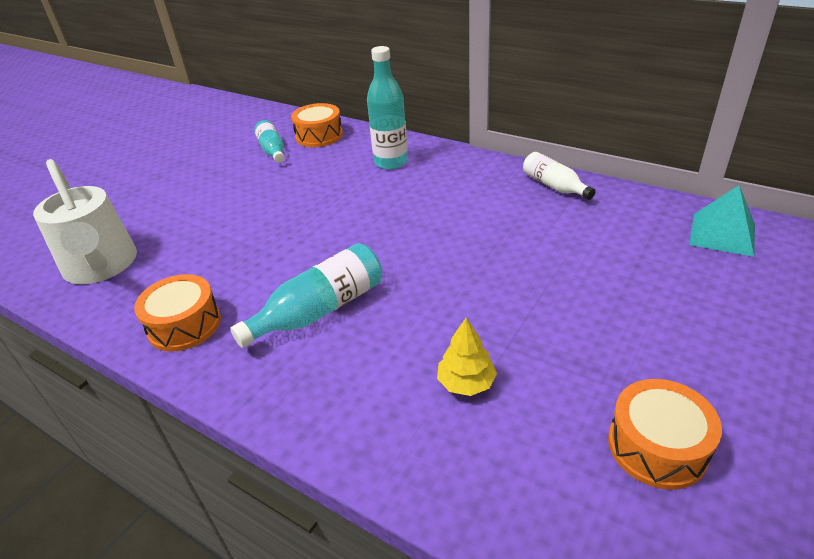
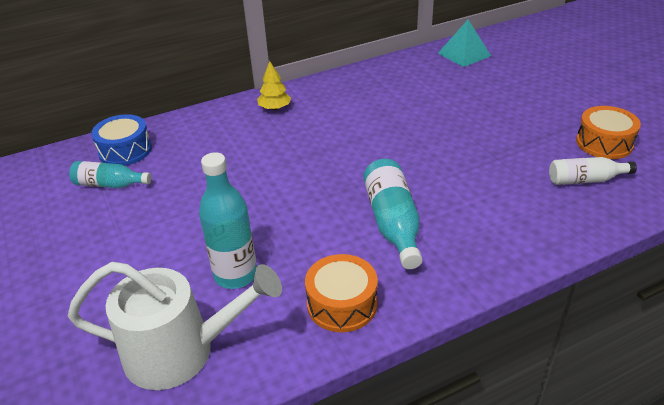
camera: 60 degrees left, 0 degrees up
(319, 136) = (125, 150): orange drum -> blue drum
(391, 162) = (230, 129): turquoise bottle -> turquoise bottle (235, 275)
(466, 382) = (518, 184): yellow tree -> yellow tree (275, 108)
(554, 186) = (355, 80): white bottle -> white bottle (585, 180)

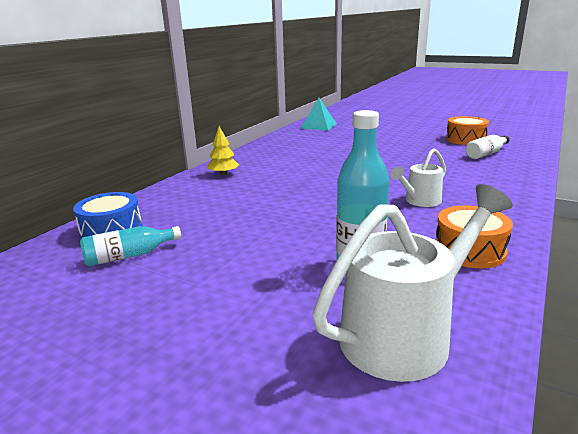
camera: 35 degrees left, 15 degrees down
(393, 223) = (420, 201): turquoise bottle -> white watering can

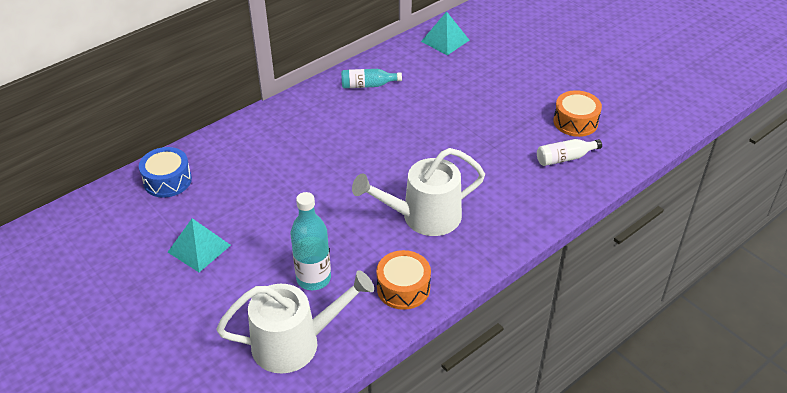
camera: 20 degrees right, 20 degrees up
(129, 255) = (170, 215): turquoise bottle -> turquoise bottle (368, 85)
(187, 274) = (199, 248): none -> turquoise pyramid
(223, 174) = (289, 119): yellow tree -> none
(420, 201) = (424, 217): white watering can -> white watering can, size x1.79

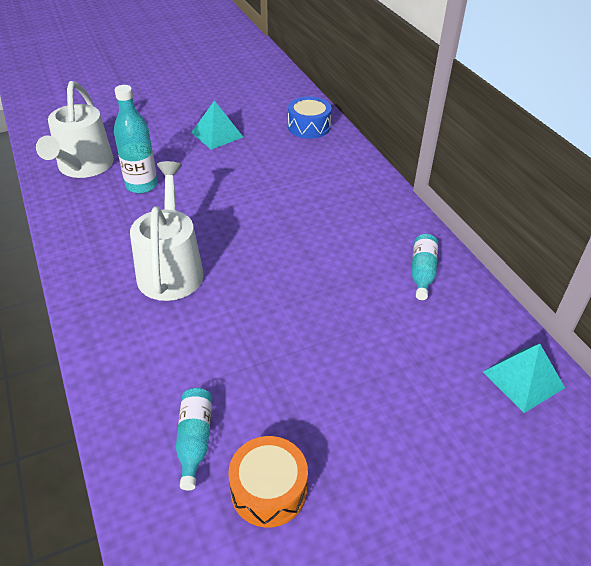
camera: 105 degrees right, 0 degrees up
(403, 288) = (90, 234): orange drum -> none
(565, 158) = (194, 440): white bottle -> turquoise bottle

